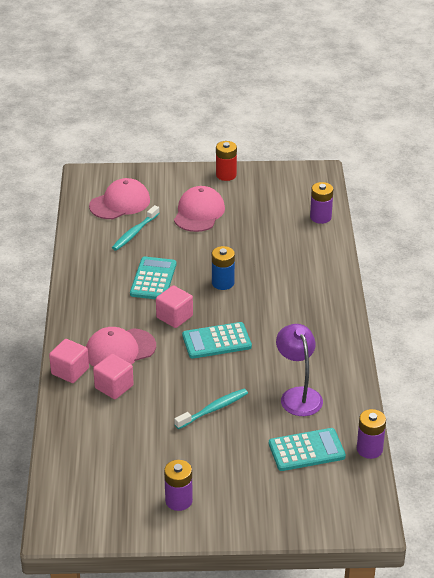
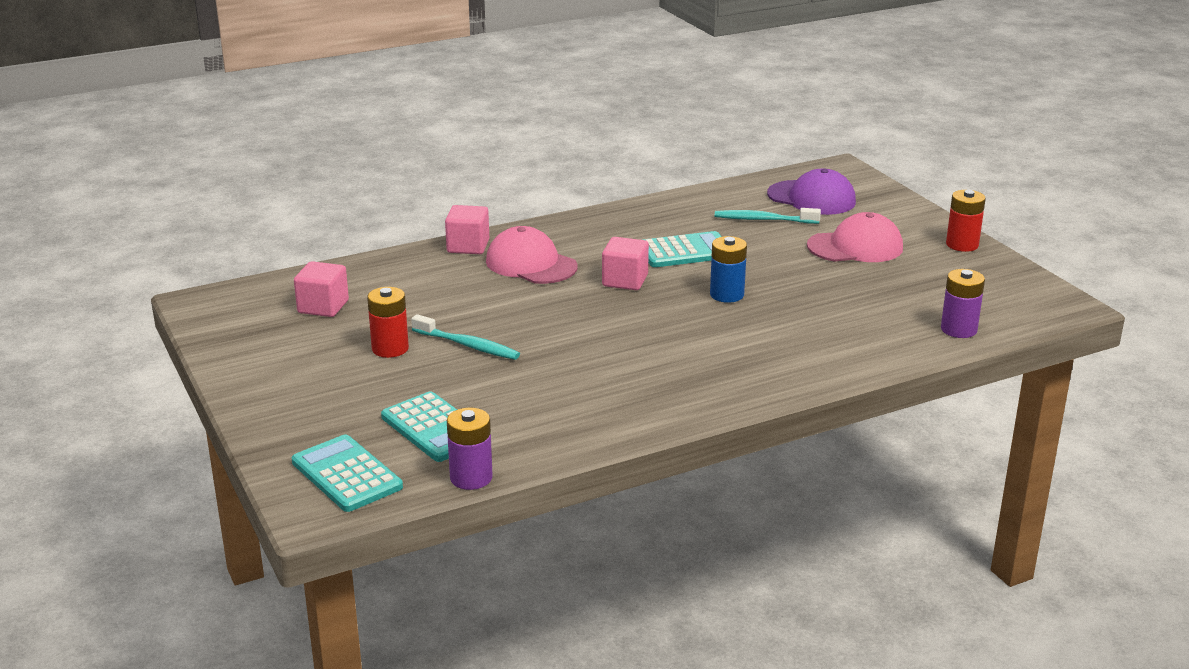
camera: 65 degrees right, 10 degrees down
(114, 387) = (461, 276): pink cube -> pink cube (323, 307)
(120, 203) = (811, 198): pink cap -> purple cap
(178, 501) = (284, 361): purple battery -> none
(194, 446) = (390, 349): none -> red battery
(216, 341) = (603, 317): turquoise calculator -> turquoise calculator (346, 474)
(298, 395) = (543, 398): purple lamp -> none

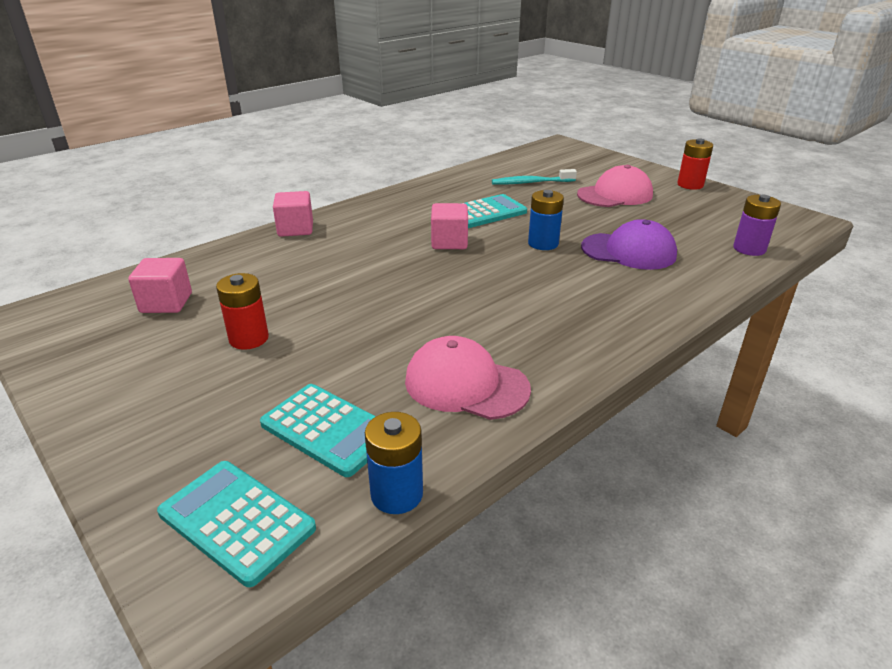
camera: 15 degrees left, 5 degrees up
(468, 345) = (330, 323): turquoise toothbrush -> none
(471, 478) = (397, 494): purple battery -> blue battery
(531, 264) = (359, 238): pink cap -> pink cap (466, 384)
(811, 198) = (555, 164): purple cap -> purple cap (628, 251)

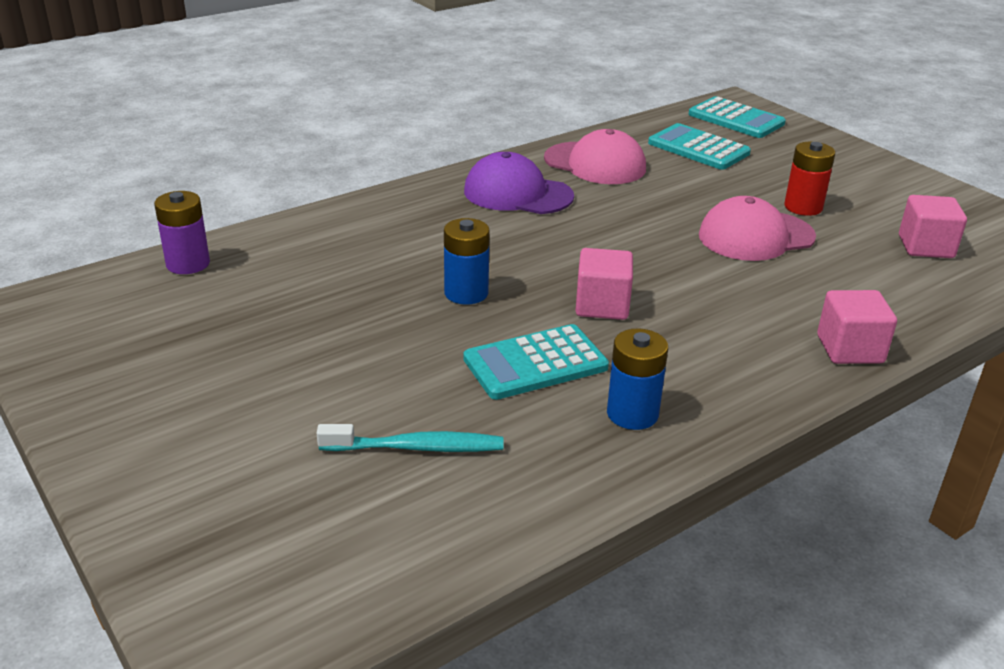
camera: 175 degrees left, 0 degrees up
(397, 494) = (643, 121): blue battery -> blue battery (632, 414)
(615, 195) = (272, 393): pink cap -> pink cap (756, 236)
(628, 251) = (355, 272): purple cap -> purple cap (517, 193)
(690, 185) = (92, 412): red battery -> none

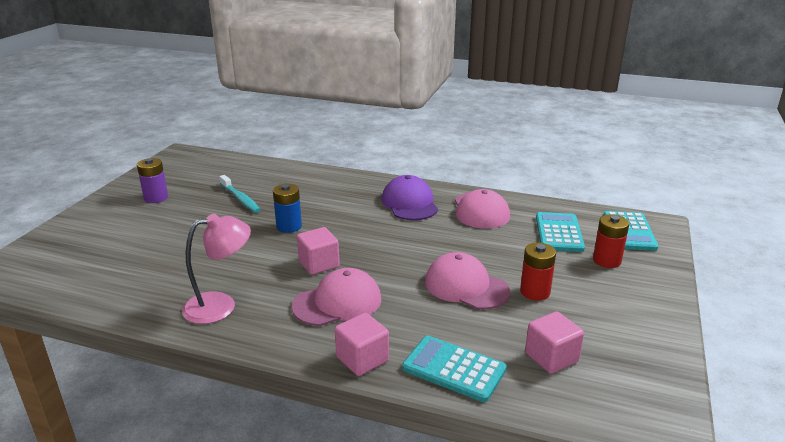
camera: 55 degrees right, 5 degrees down
(188, 264) = (243, 164): purple battery -> purple battery (156, 198)
(416, 448) = (147, 261): turquoise toothbrush -> turquoise toothbrush (240, 199)
(535, 363) = (242, 265): turquoise calculator -> turquoise calculator (454, 369)
(632, 414) = (221, 305): blue battery -> pink lamp
(712, 324) = (337, 302): none -> pink cap
(779, 151) = (606, 261): none -> red battery

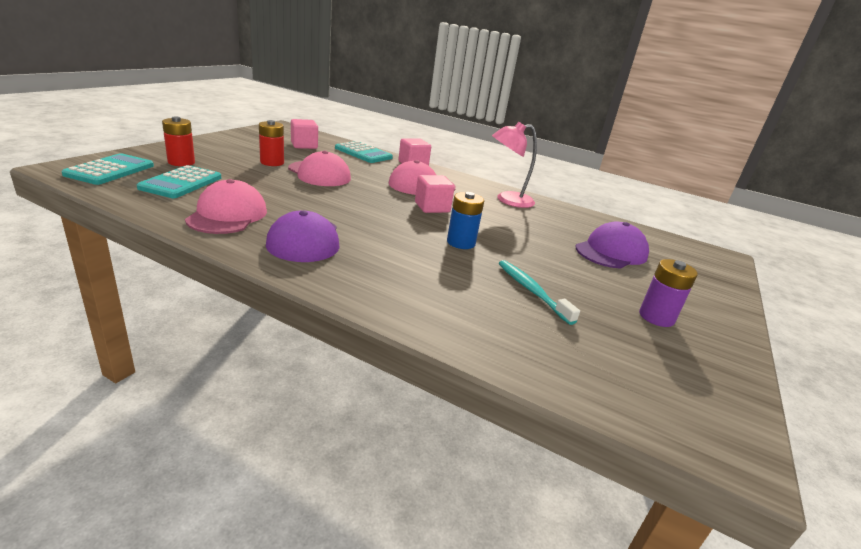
camera: 175 degrees left, 0 degrees up
(137, 249) = (611, 252): none -> purple cap

